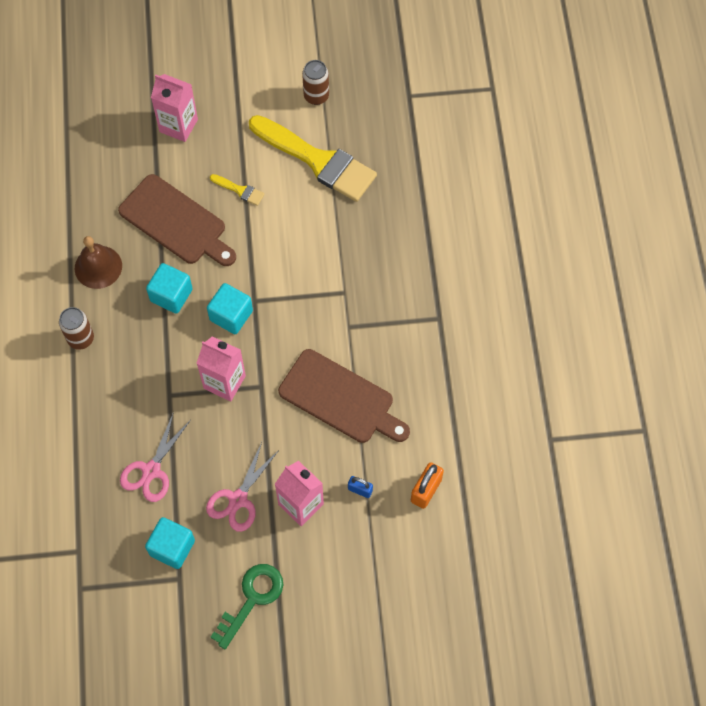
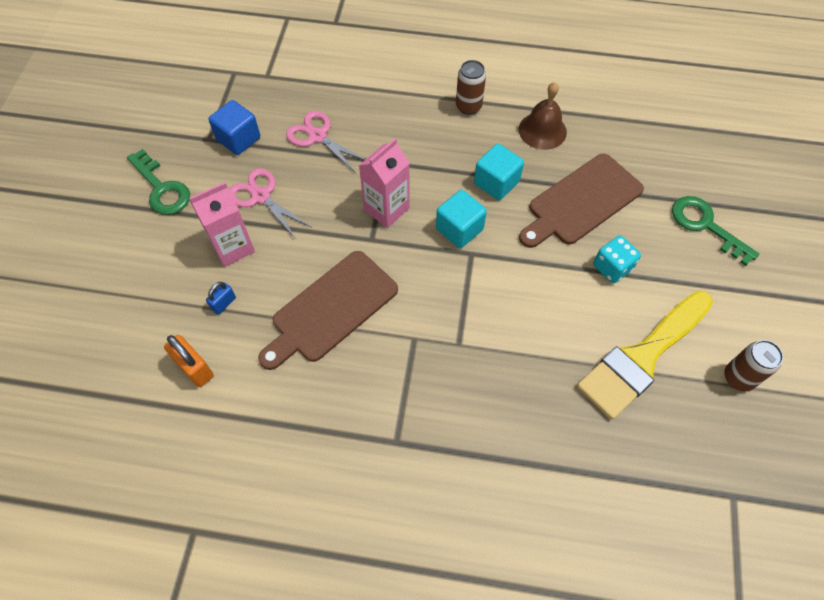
camera: 105 degrees right, 5 degrees down
(172, 547) = (238, 139): turquoise cube -> blue cube
(178, 125) = (705, 225): pink carton -> green key
(240, 190) = (612, 267): yellow brush -> turquoise dice

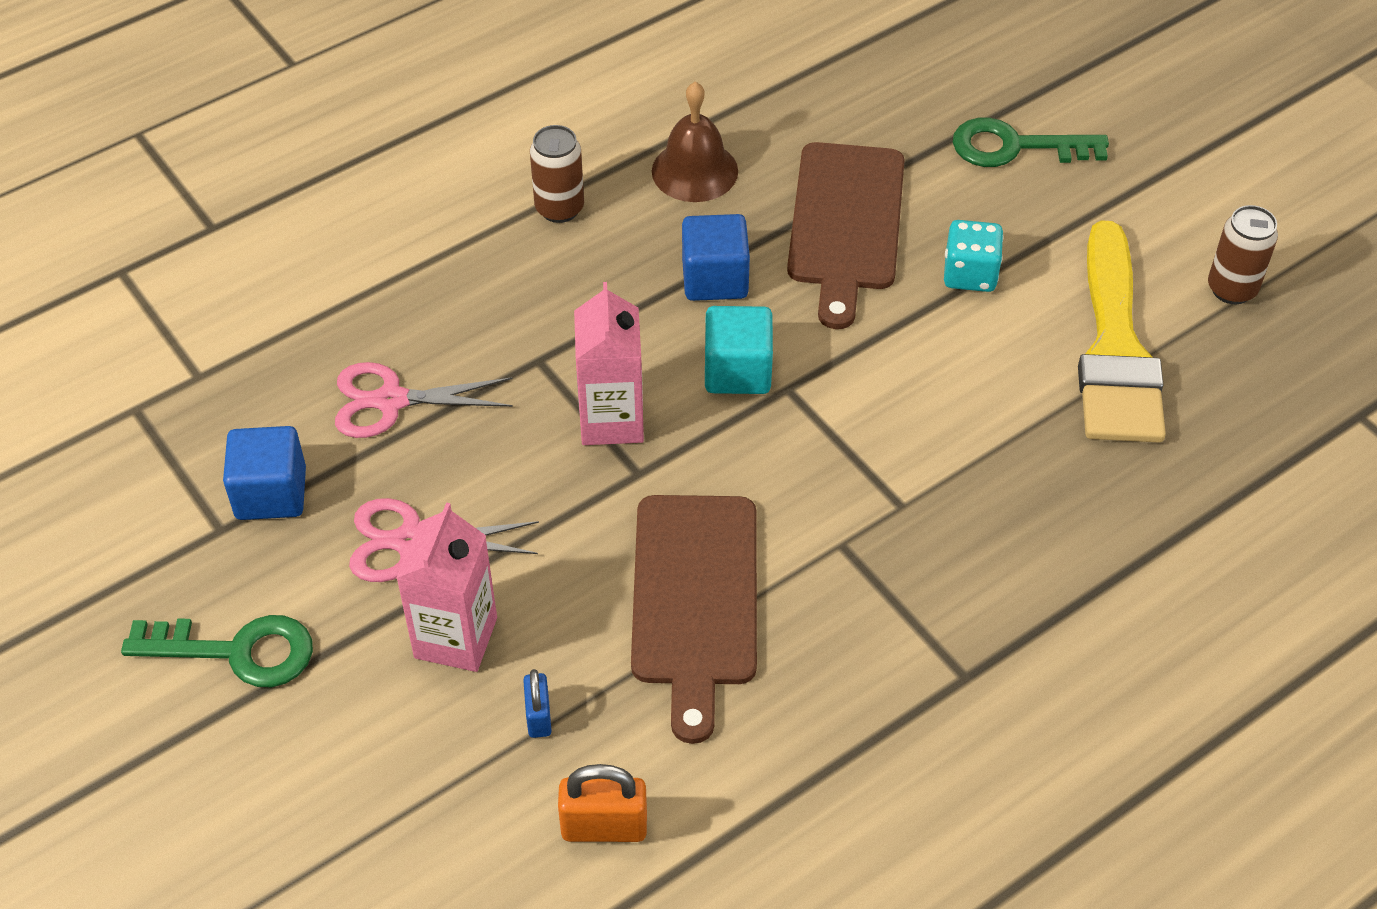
camera: 45 degrees left, 10 degrees down
(496, 183) = (715, 279): turquoise cube -> blue cube

